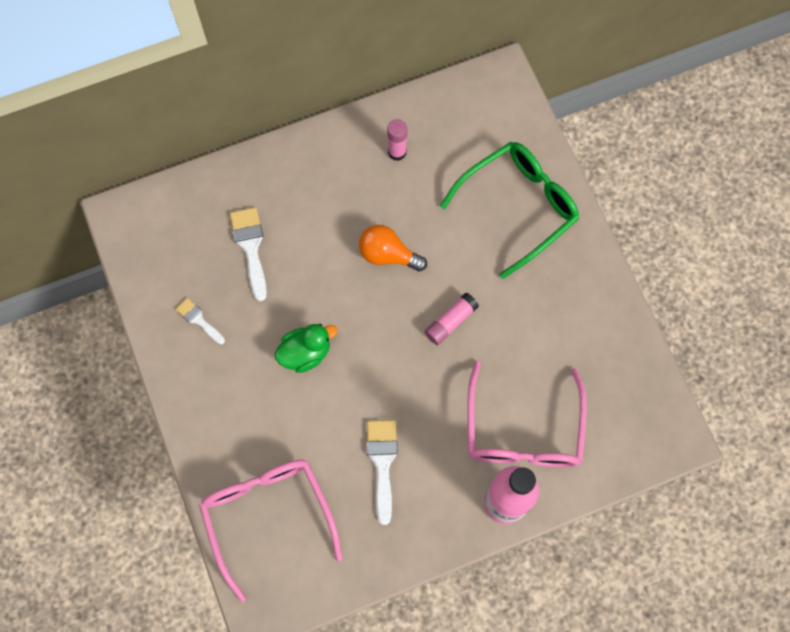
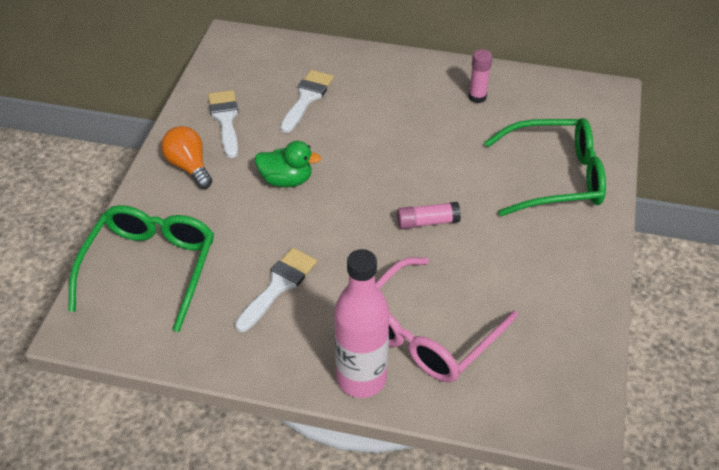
camera: 35 degrees right, 25 degrees down
(198, 320) = (225, 119): white brush -> white brush, size x1.65
(268, 515) = (150, 267): pink glasses -> green glasses
(388, 254) = (412, 153): orange light bulb -> orange light bulb (189, 167)

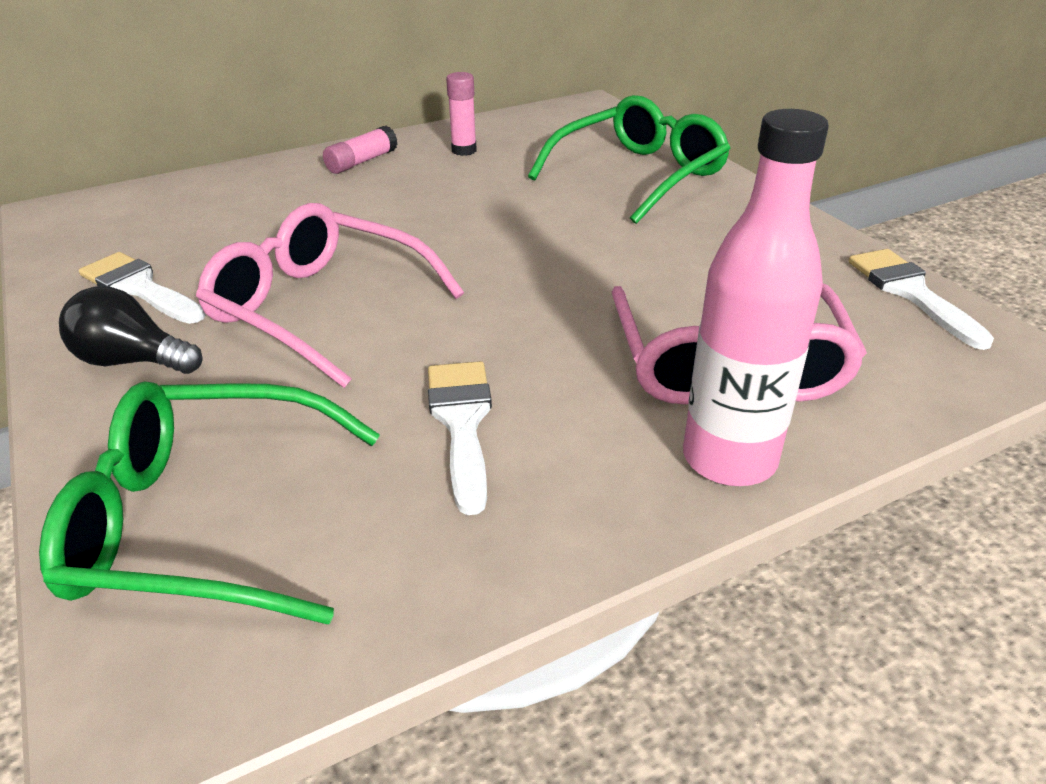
camera: 40 degrees left, 10 degrees down
(150, 267) = (203, 520): green glasses -> green glasses turned 60 degrees counterclockwise
(189, 167) = (133, 361): orange light bulb -> black light bulb
(286, 180) = (319, 308): green duck -> pink glasses
(307, 98) = (245, 223): white brush -> white brush (910, 292)
(427, 222) = (564, 264): pink glue stick -> pink glue stick (362, 162)

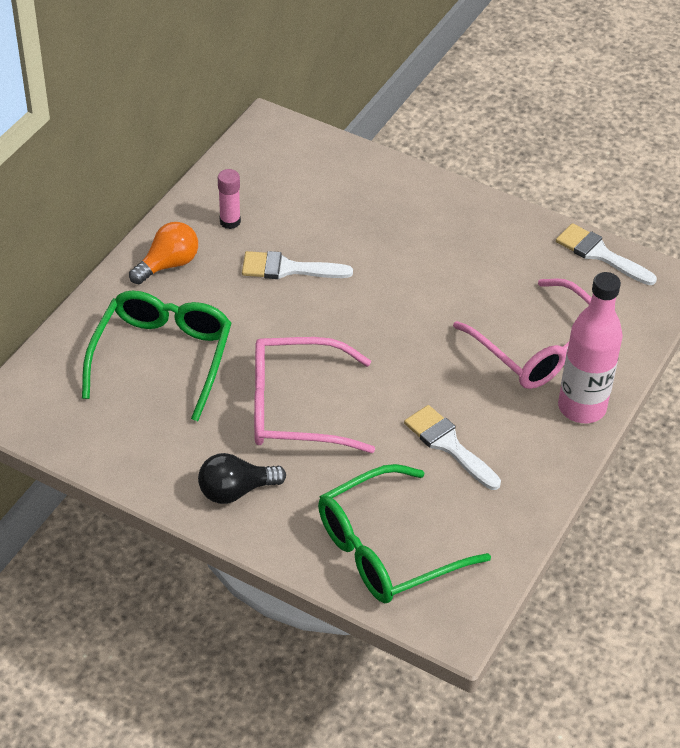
camera: 35 degrees left, 10 degrees up
(139, 288) = (166, 443): white brush -> white brush (288, 269)
(362, 162) = (168, 265): pink glue stick -> orange light bulb
(639, 175) = (376, 202): green glasses -> green glasses (162, 357)

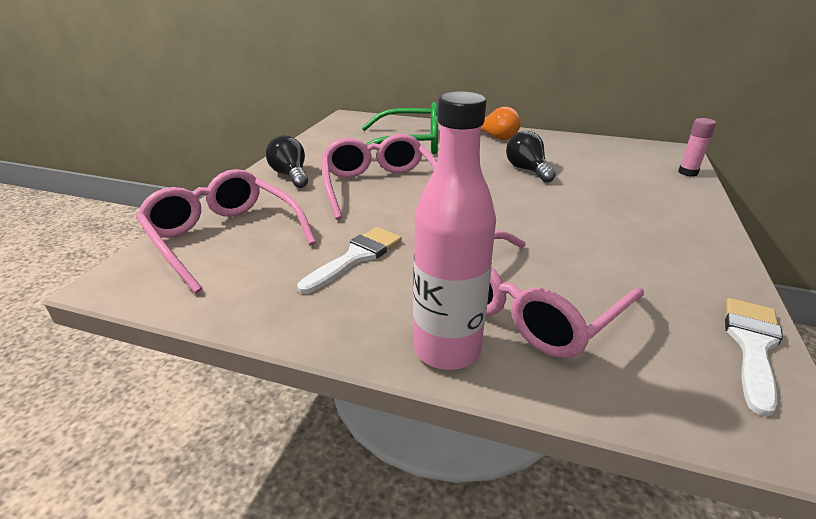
camera: 80 degrees right, 15 degrees down
(230, 221) = (556, 149): pink glue stick -> pink glue stick (687, 172)
(288, 269) = (527, 170): white brush -> black light bulb
(386, 549) = (223, 237): green glasses -> pink glasses

